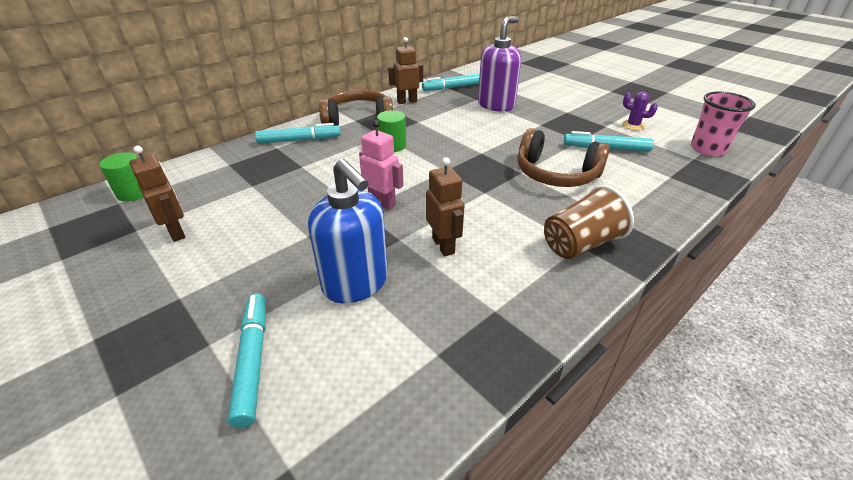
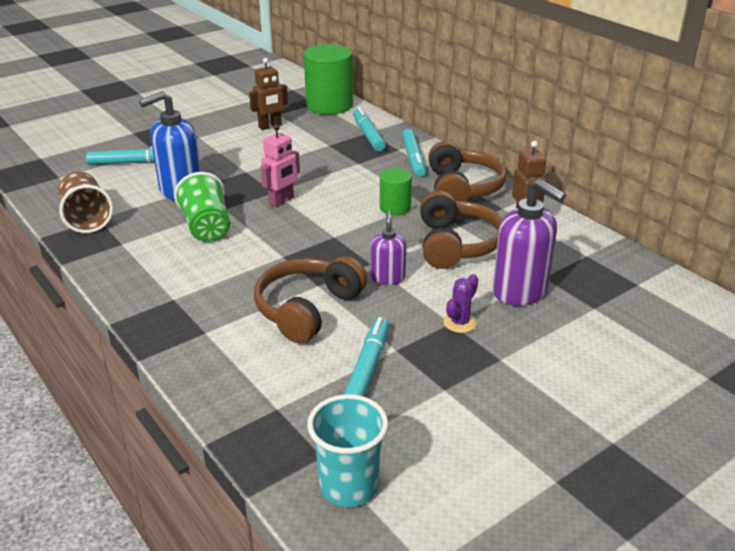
camera: 95 degrees right, 5 degrees down
(134, 193) = (329, 105): green cylinder -> green cylinder, size x1.88
(443, 245) = (206, 227): brown robot -> green cup
(445, 122) = (456, 244): none -> brown headphones
(453, 87) = (588, 259): turquoise marker -> turquoise marker (368, 135)
(499, 145) = (388, 278): none -> purple soap dispenser
(580, 244) = (175, 299): brown cup -> brown cup (87, 218)
(633, 125) = (445, 422): purple cactus -> purple cactus (460, 323)
(707, 149) = (349, 486): pink cup -> turquoise cup

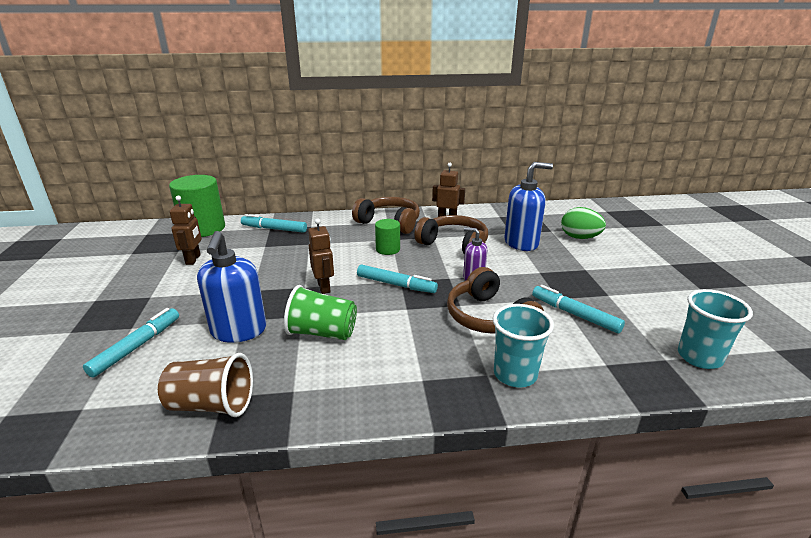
camera: 60 degrees left, 5 degrees down
(216, 349) = (515, 374): none -> turquoise cup
(281, 201) = (324, 287): pink robot -> brown robot
(413, 158) = (331, 225): turquoise marker -> turquoise marker (396, 285)
(460, 323) = (542, 269): purple cactus -> none
(520, 291) = (521, 243): purple soap dispenser -> blue soap dispenser
(602, 337) = (579, 237): none -> green egg

